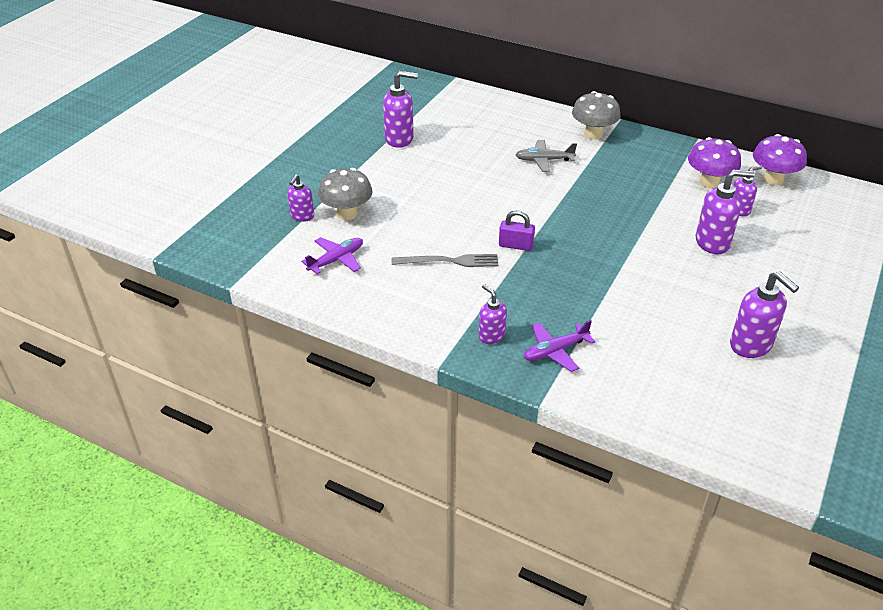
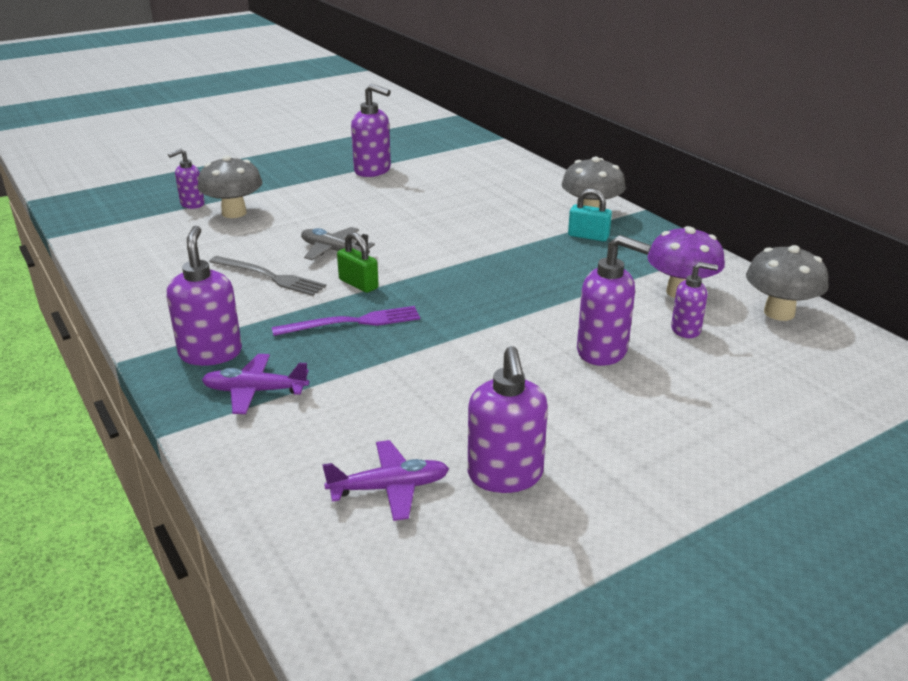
camera: 30 degrees right, 10 degrees down
(336, 260) = (168, 244): purple plane -> purple plane (389, 488)
(491, 336) = (211, 353): purple soap dispenser -> purple soap dispenser, size x1.63
(516, 245) = (358, 284): purple padlock -> green padlock
(544, 160) = (499, 222): grey plane -> grey plane (334, 251)
(549, 277) = (352, 322): none -> purple fork
(612, 154) = (588, 236): none -> turquoise padlock
(773, 179) = (779, 313): purple mushroom -> grey mushroom

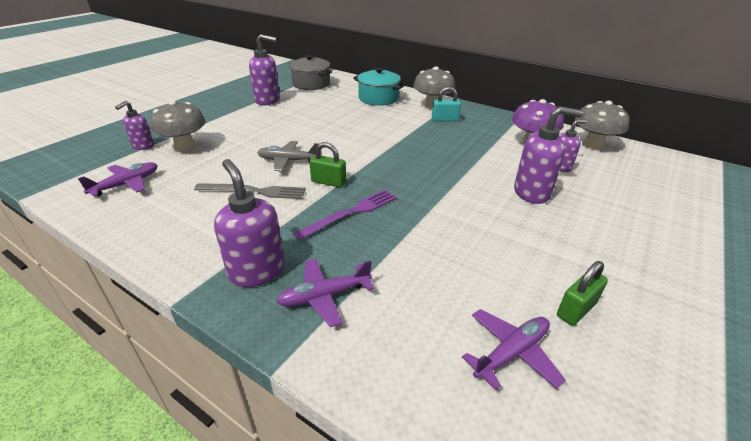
camera: 25 degrees left, 5 degrees up
(150, 243) = (126, 184): none -> purple plane
(449, 156) = (311, 84): none -> grey pot
(505, 476) = (576, 309): purple soap dispenser -> green padlock
(523, 191) = (378, 98): none -> turquoise pot

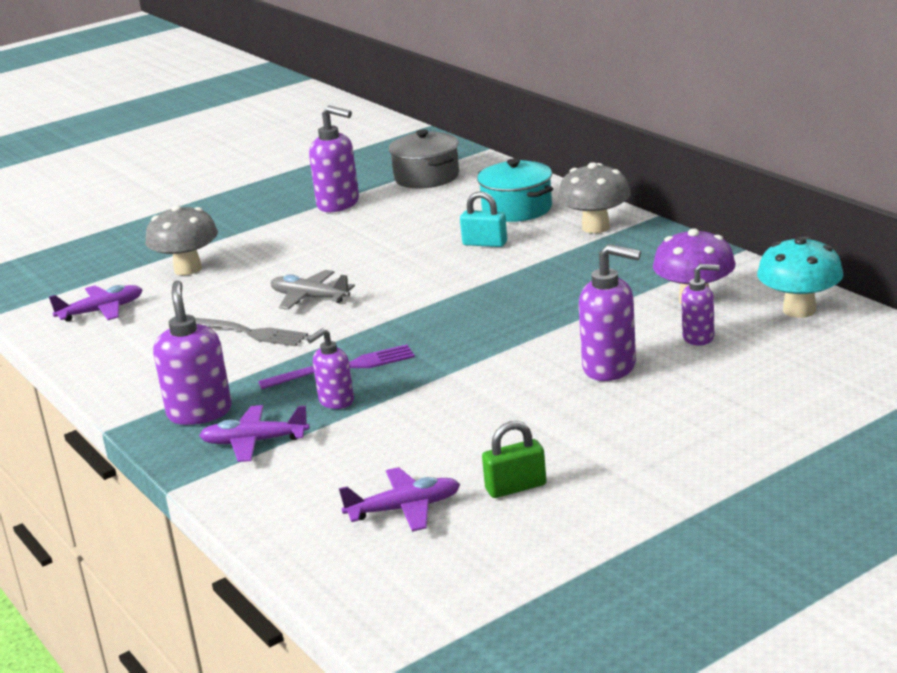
camera: 25 degrees right, 10 degrees down
(143, 146) = (137, 264): purple soap dispenser -> purple soap dispenser (336, 401)
(328, 182) = (343, 329): green padlock -> none
(444, 120) = (593, 252): turquoise padlock -> turquoise padlock (485, 243)
(593, 145) = (799, 310): grey mushroom -> turquoise mushroom

